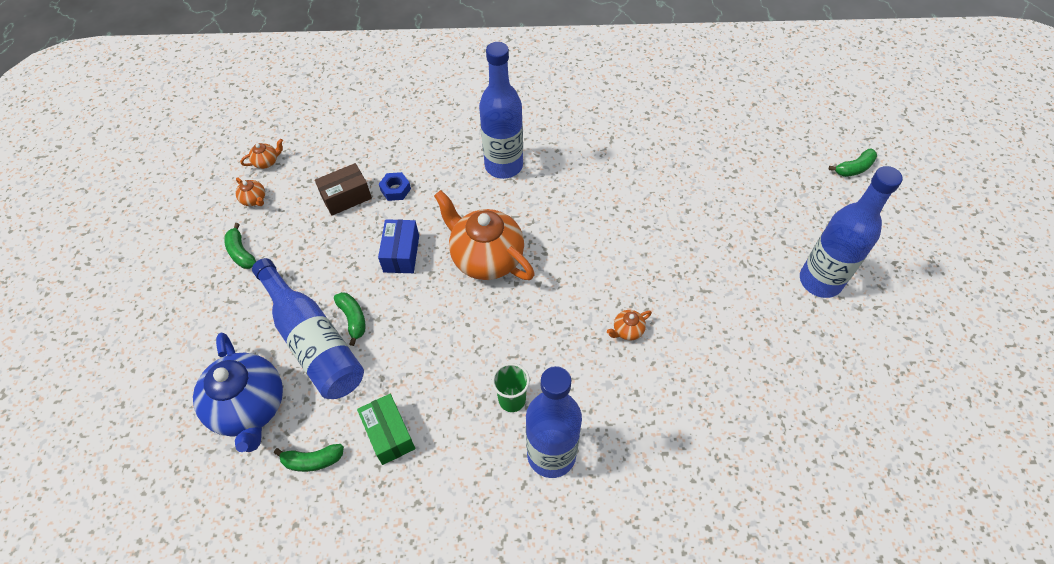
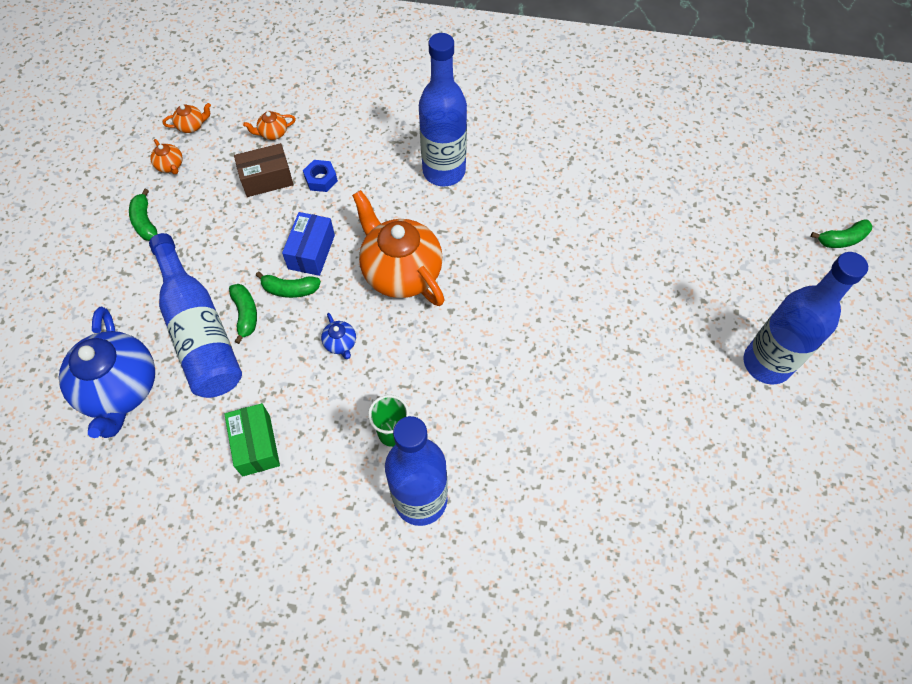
camera: 10 degrees right, 5 degrees up
(313, 460) = (172, 457): green banana -> green banana (290, 289)
(446, 329) = (340, 343): none -> blue teapot
(627, 330) = (535, 380): orange teapot -> orange teapot (273, 133)

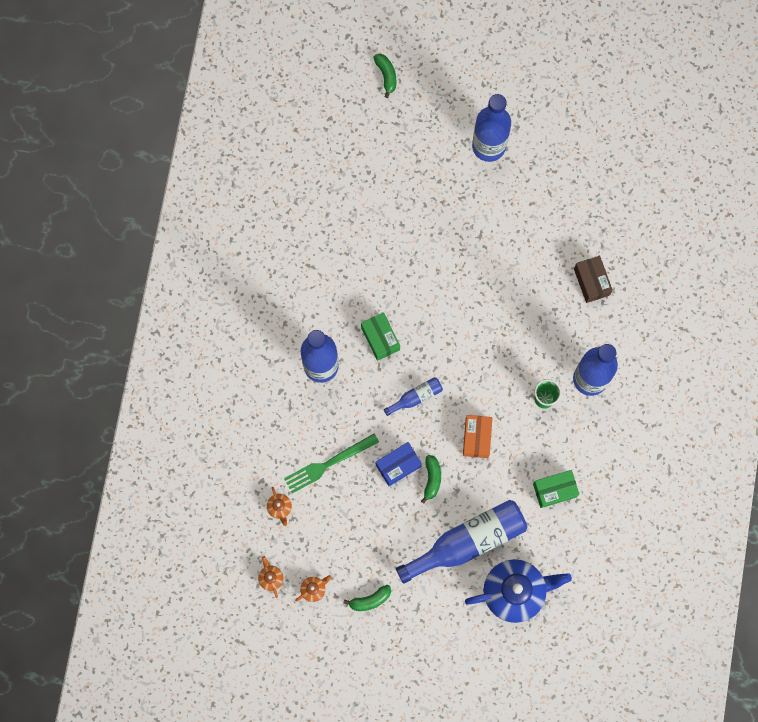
camera: 90 degrees left, 15 degrees up
(245, 314) = (453, 510): green banana -> none
(267, 179) = (328, 507): brown box -> brown box (591, 282)
(311, 252) = (398, 465): blue box -> blue box turned 45 degrees counterclockwise
(321, 179) = (328, 463): blue nut -> green fork
(340, 343) = (476, 438): blue teapot -> orange box
(401, 272) = (416, 397): orange teapot -> blue bottle
(479, 232) = (380, 339): none -> green box

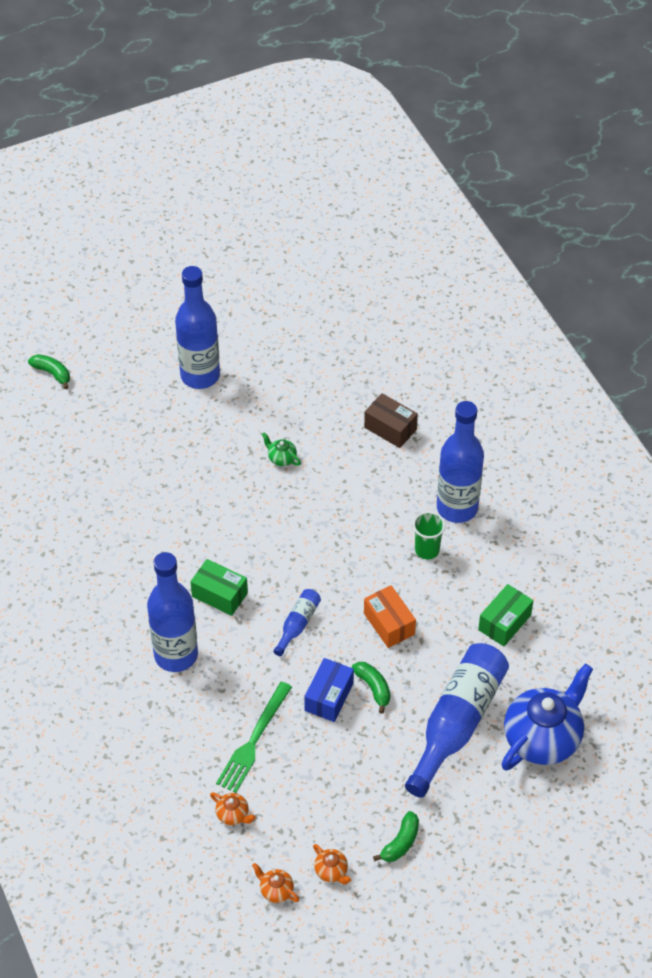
camera: 35 degrees left, 25 degrees down
(313, 589) = (331, 871): orange teapot -> orange teapot turned 120 degrees clockwise
(497, 256) = (281, 458): none -> green teapot

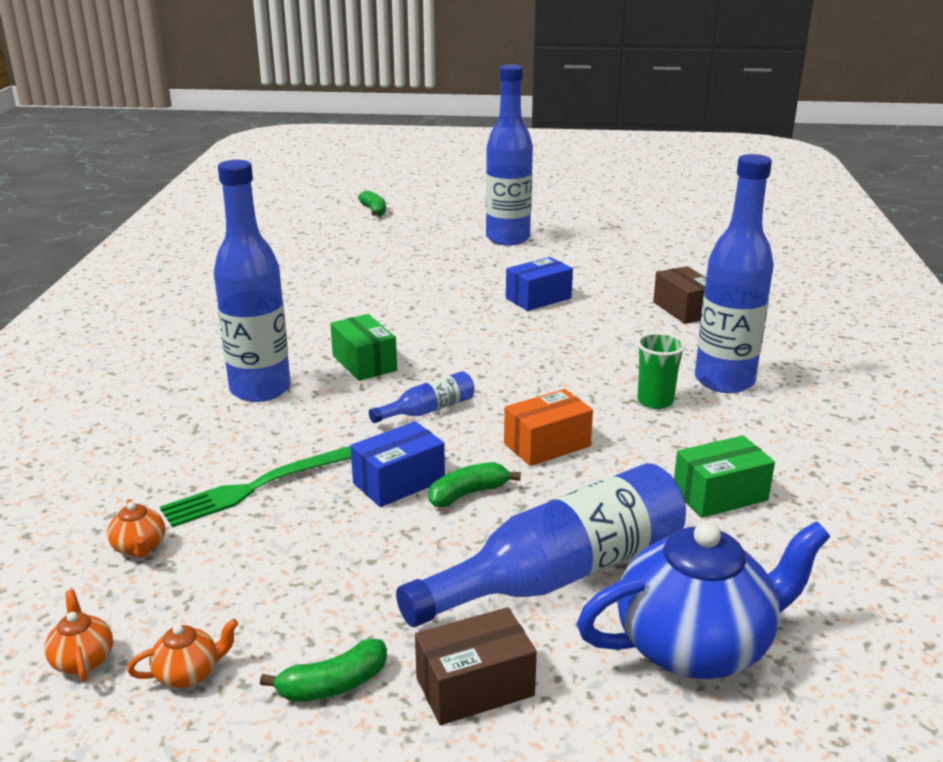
camera: 30 degrees right, 25 degrees down
(281, 458) = (538, 298): green teapot -> blue box
(331, 871) = (188, 673): orange teapot -> orange teapot turned 105 degrees counterclockwise
(373, 688) = (468, 494): green banana -> green banana turned 120 degrees counterclockwise
(389, 624) = (547, 445): orange box -> orange box turned 60 degrees clockwise
(462, 811) = (475, 686): none -> brown box

